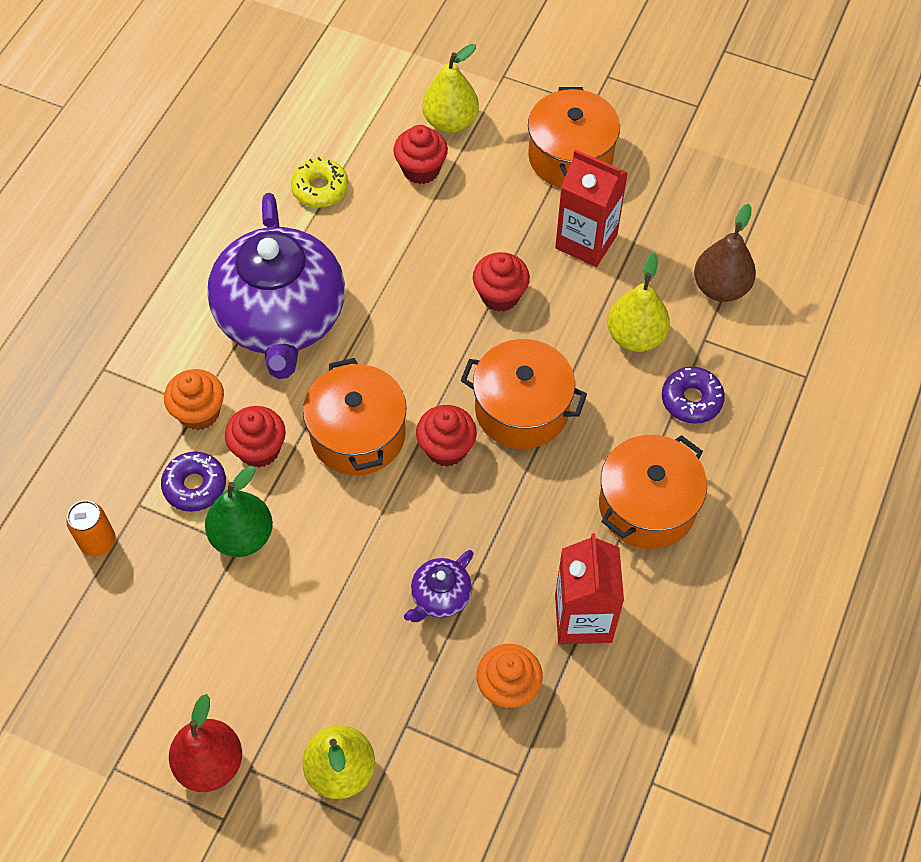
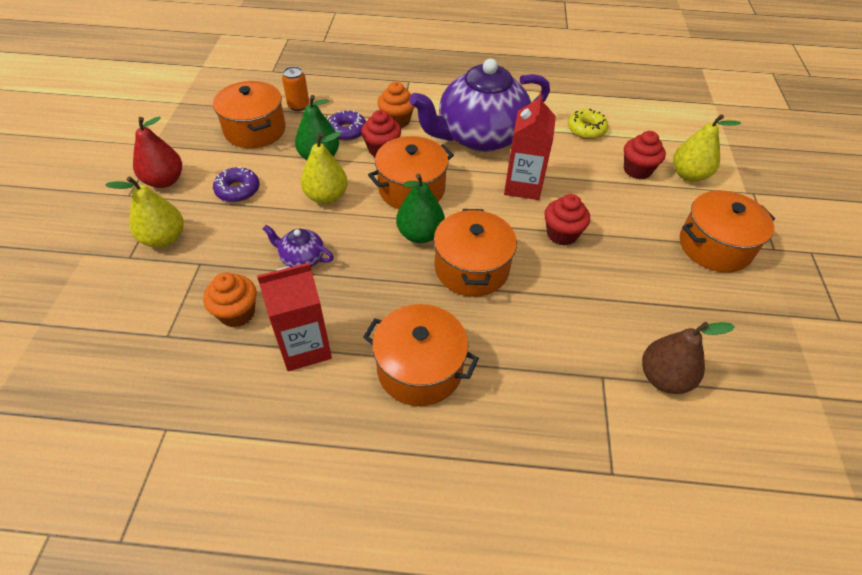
camera: 70 degrees right, 10 degrees down
(135, 616) = (255, 130): none -> orange pot
(446, 448) = (420, 234): red cupcake -> green pear
(586, 241) = (644, 273): red carton -> red carton (523, 186)
(635, 336) = (576, 325): yellow pear -> yellow pear (326, 197)
(691, 400) = (536, 380): purple donut -> purple donut (238, 190)

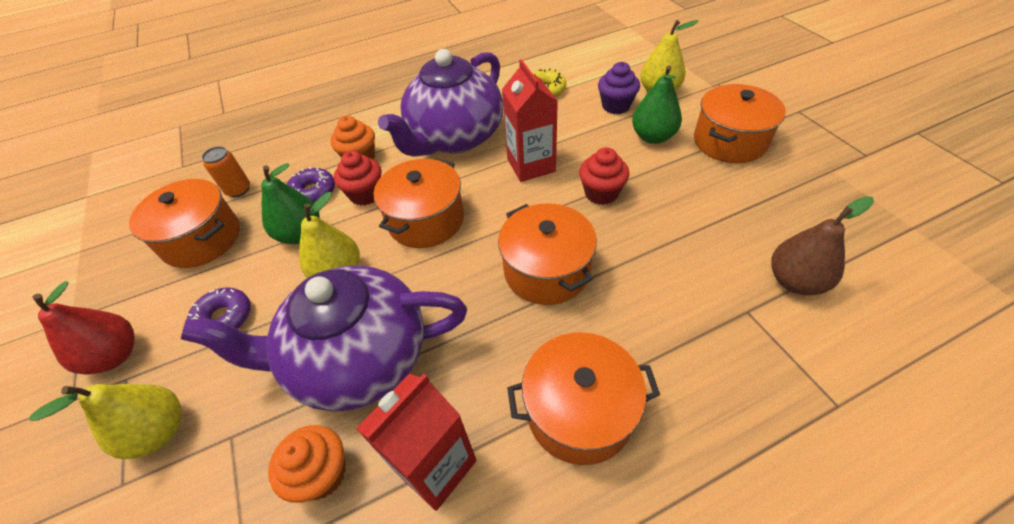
camera: 25 degrees left, 0 degrees up
(301, 258) = (357, 358): purple teapot -> purple teapot, size x2.45
(420, 234) = (469, 262): green pear -> green pear (653, 137)
(637, 170) = (616, 106): red cupcake -> purple cupcake

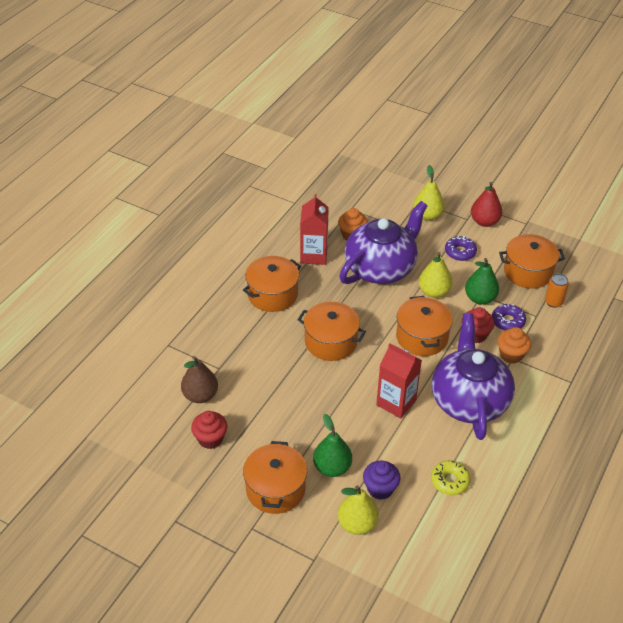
camera: 140 degrees right, 5 degrees down
(601, 193) = (335, 402): red cupcake -> red cupcake (210, 439)

